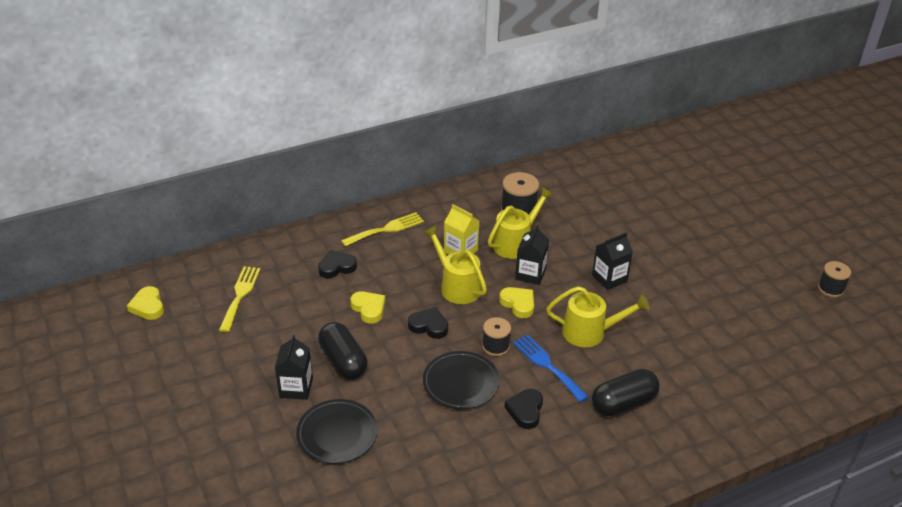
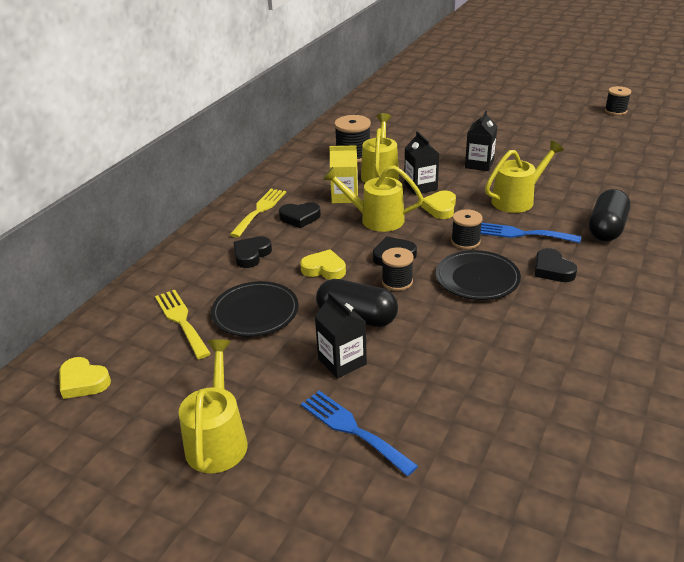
camera: 35 degrees left, 5 degrees down
(175, 392) = (217, 439): none -> yellow watering can
(248, 437) = (352, 429): none -> blue fork
(337, 434) = (433, 374): black plate -> black plate (255, 312)
(403, 350) = (397, 282): none -> black spool
(405, 252) = (300, 218): none -> black heart
(518, 304) = (440, 208): yellow heart -> yellow heart turned 90 degrees counterclockwise

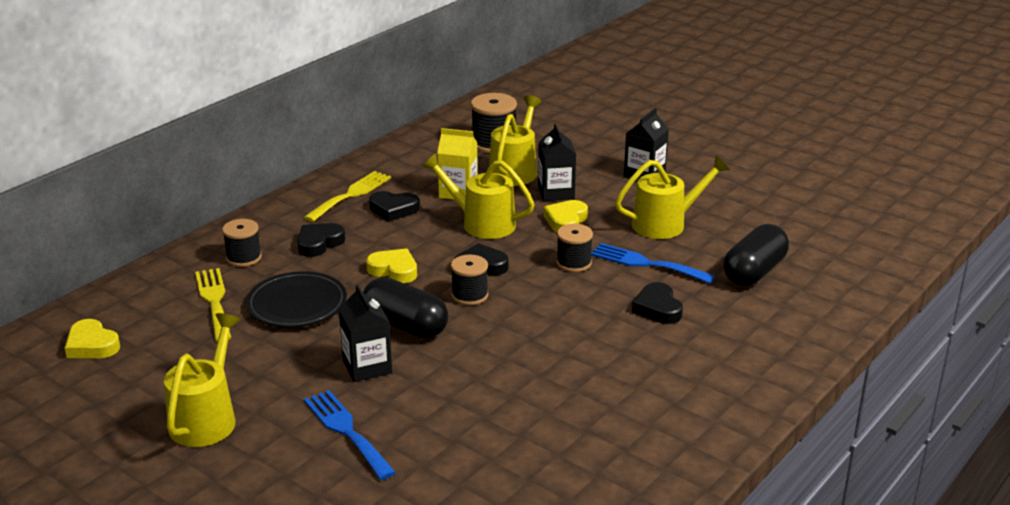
camera: 10 degrees right, 5 degrees down
(477, 279) = (563, 305): black plate -> none
(615, 111) = (867, 129): black spool -> black spool (244, 258)

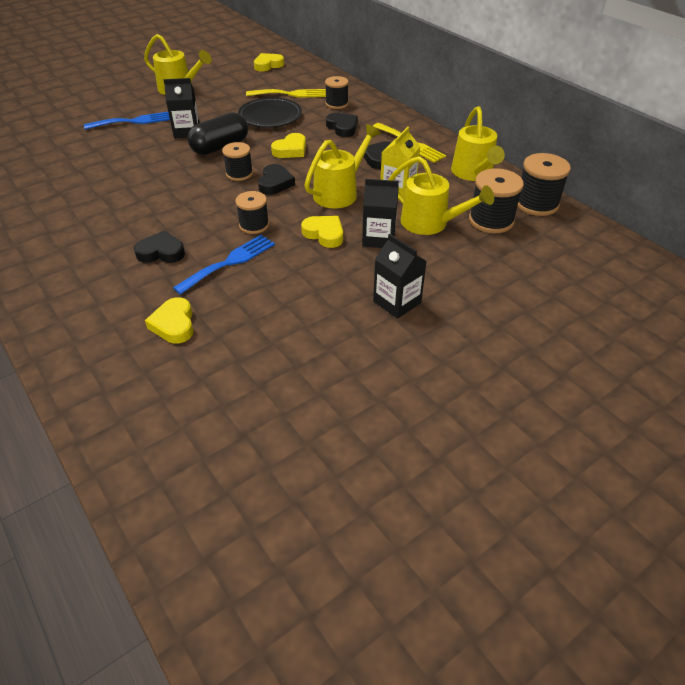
camera: 105 degrees right, 15 degrees up
(453, 125) = (536, 204): none -> black spool
(666, 223) = (290, 291): yellow watering can -> yellow watering can (474, 173)
(754, 272) = (174, 324): black capsule -> yellow heart

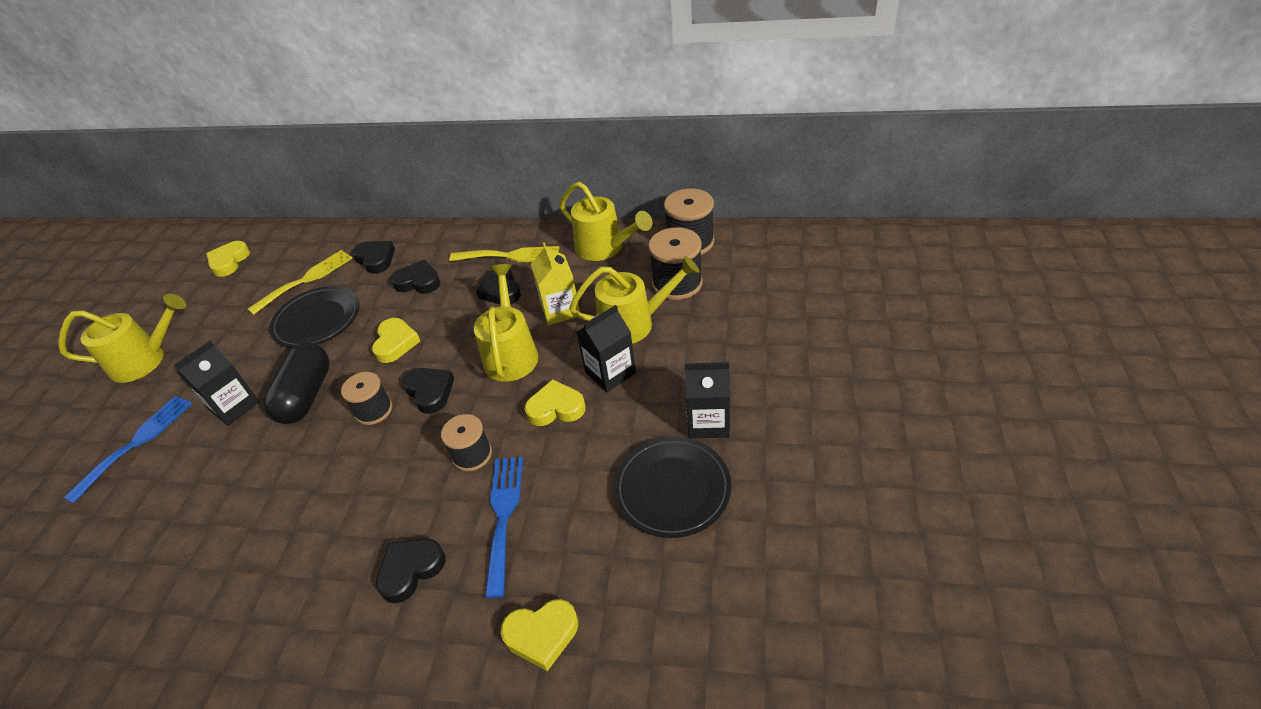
camera: 40 degrees left, 0 degrees up
(174, 324) = (542, 635): yellow heart -> yellow heart turned 45 degrees counterclockwise
(327, 317) = (672, 489): none -> black plate
(336, 104) = (376, 259): black spool -> black heart

